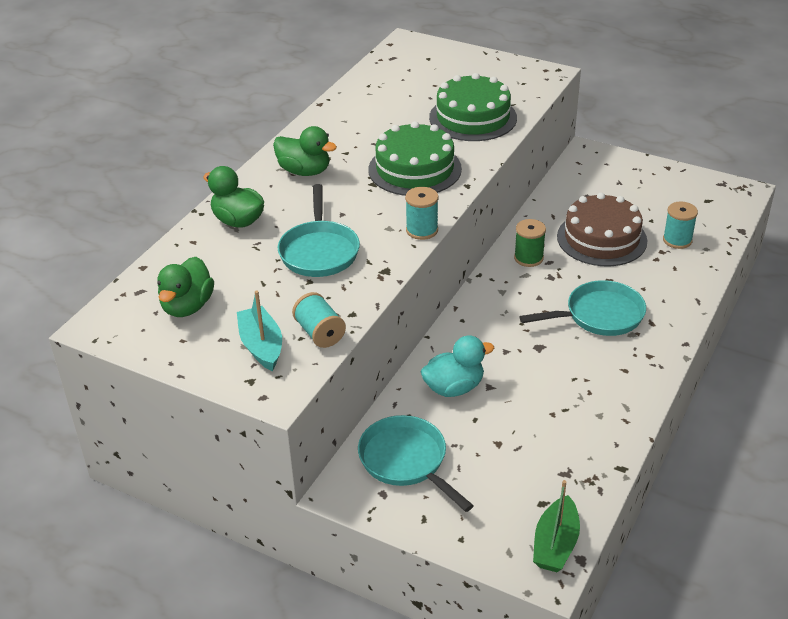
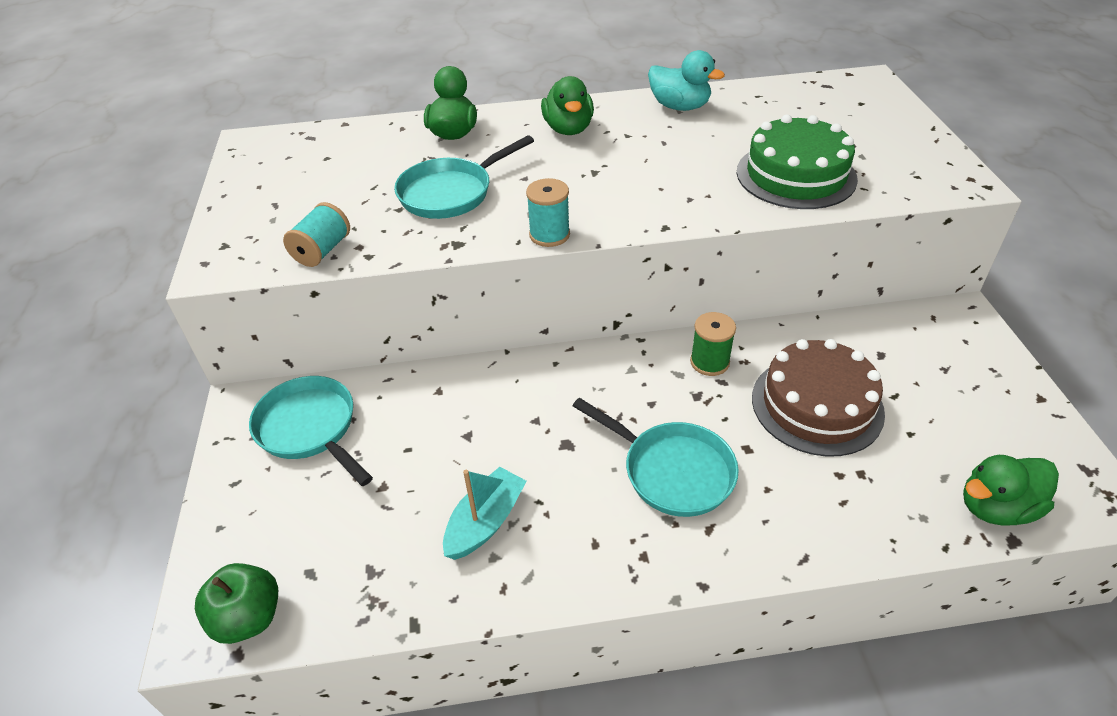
camera: 55 degrees right, 5 degrees up
(187, 306) = (307, 167): green duck -> green duck (996, 507)
(261, 346) = (278, 228): turquoise boat -> turquoise boat (485, 522)
(406, 461) = (310, 428): turquoise pan -> turquoise pan turned 60 degrees counterclockwise
(414, 169) = (651, 183): green cake -> none
(454, 387) = (444, 409): turquoise duck -> turquoise duck (679, 106)
(555, 544) = (248, 618): green boat -> green apple
(677, 240) = (903, 478): turquoise spool -> none

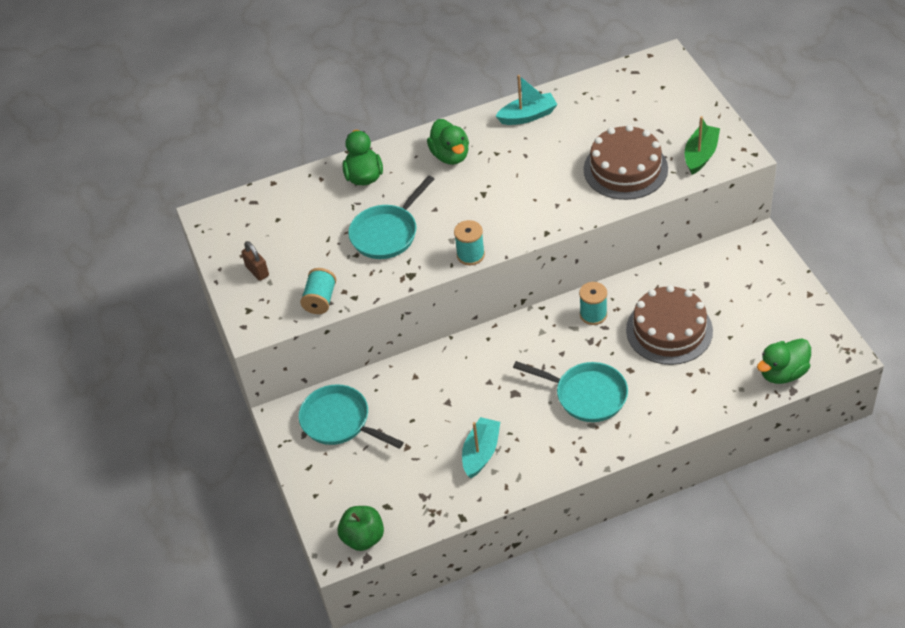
camera: 10 degrees left, 5 degrees up
(266, 205) = (257, 271): none -> brown padlock
(679, 106) = (528, 116): turquoise duck -> turquoise boat
(709, 362) = (593, 314): green spool -> turquoise spool
(796, 175) = (625, 169): green cake -> brown cake
(906, 176) = (700, 155): none -> green boat

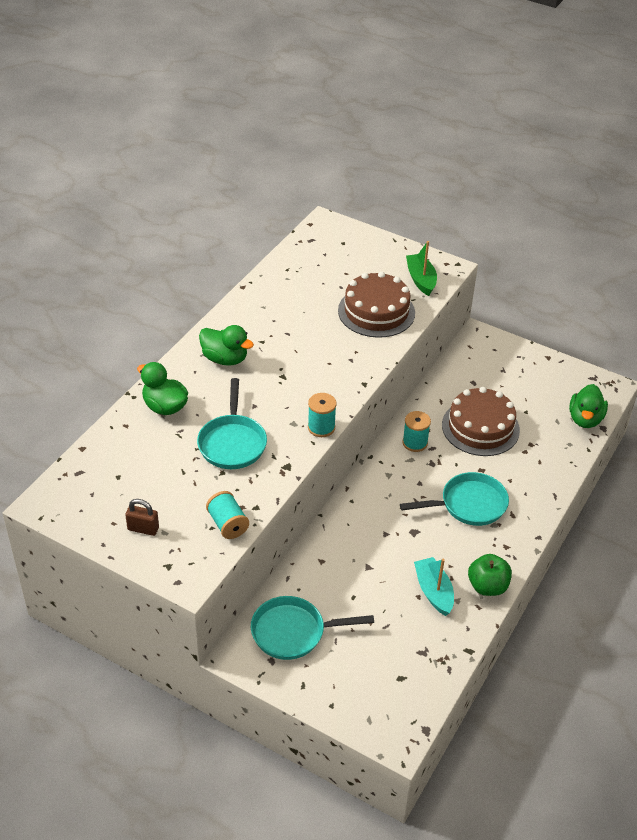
camera: 45 degrees left, 5 degrees down
(363, 538) = (407, 715): green apple -> green apple (487, 586)
(528, 116) = (259, 303): turquoise boat -> none

